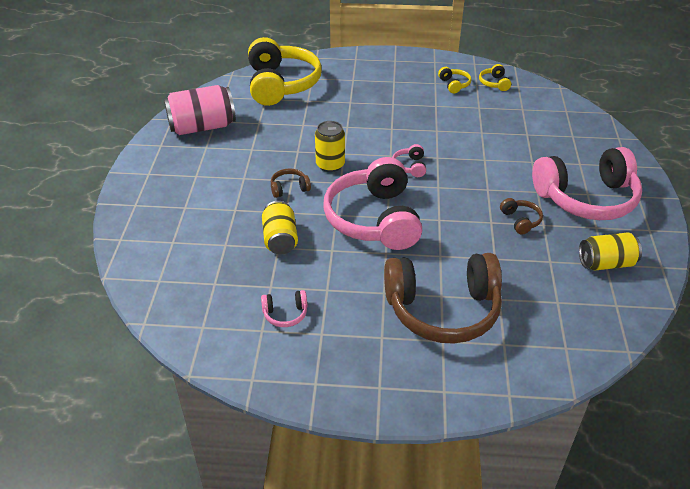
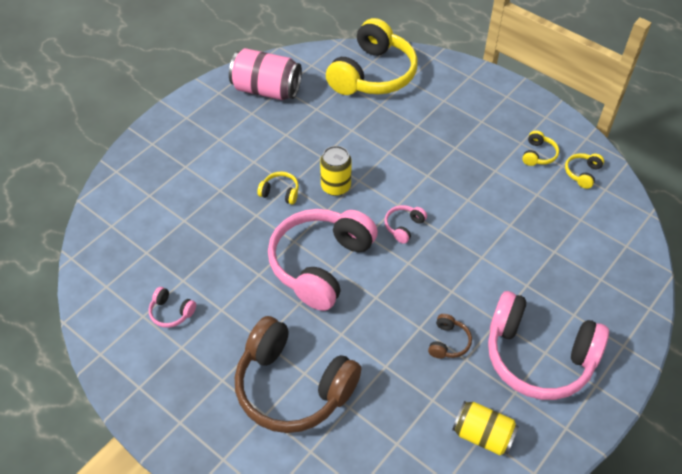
camera: 35 degrees right, 10 degrees up
(280, 239) = (228, 240): yellow can -> none
(289, 188) = (280, 192): brown headphones -> yellow headphones

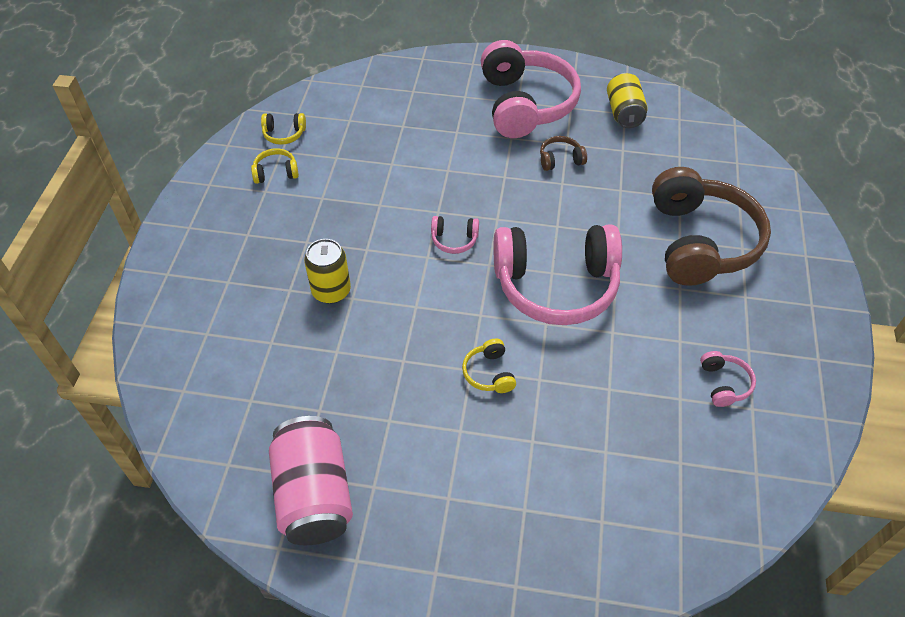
camera: 120 degrees left, 0 degrees up
(335, 186) = (441, 323): yellow can -> yellow can (331, 291)
(372, 74) = (213, 377): yellow headphones -> none

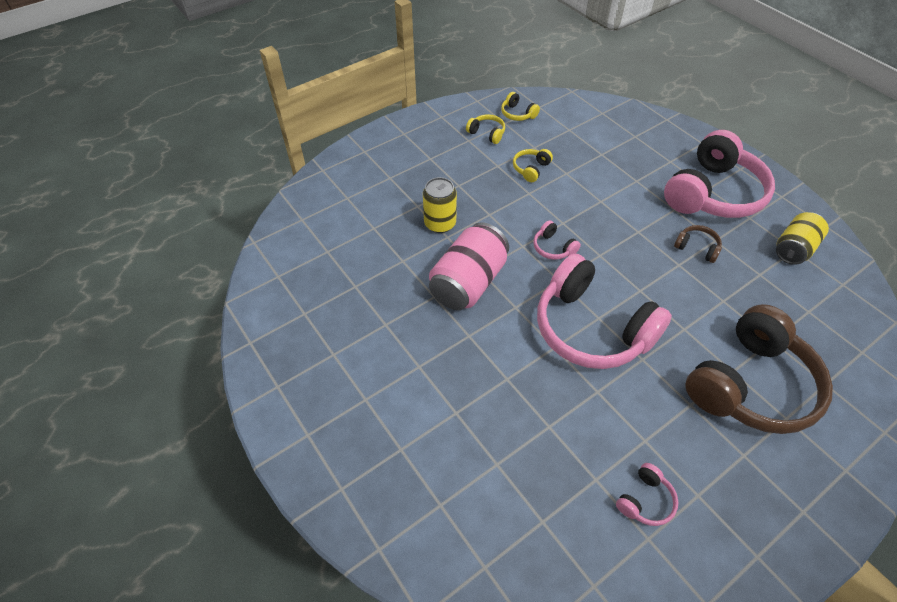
camera: 45 degrees right, 0 degrees up
(314, 495) = (298, 330): pink can -> pink can (468, 282)
(489, 373) = (478, 347): yellow headphones -> yellow headphones (531, 169)

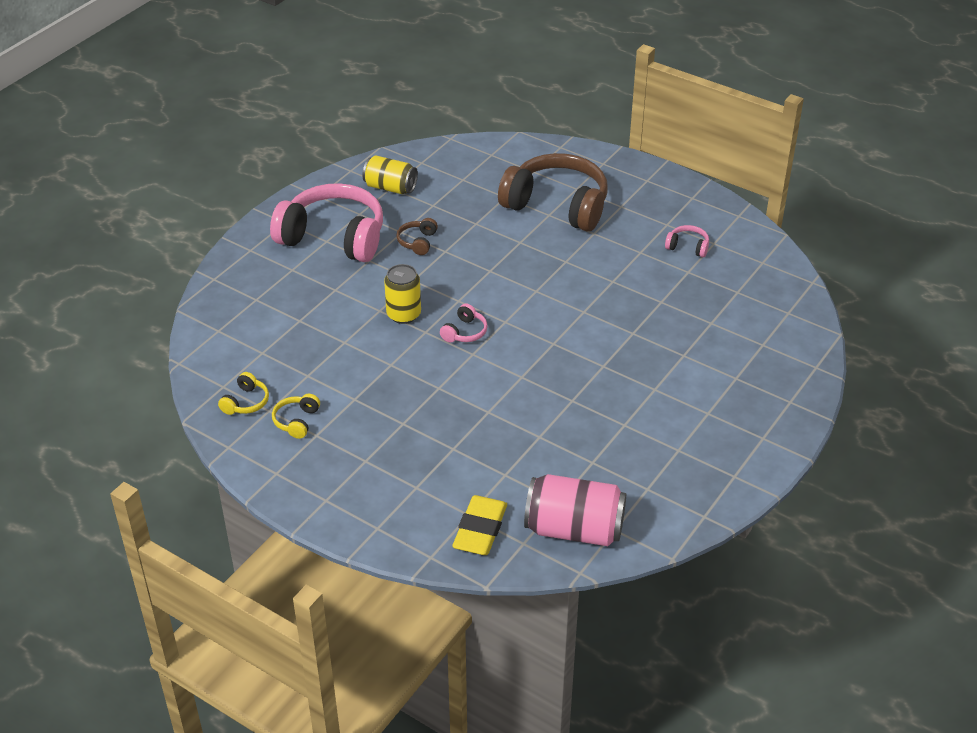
camera: 110 degrees left, 10 degrees down
(329, 199) = (480, 530): none -> yellow eraser
(440, 223) = (472, 422): yellow can -> yellow can (403, 314)
(468, 282) = (542, 381): pink can -> pink can (574, 529)
(531, 169) = (349, 370): yellow headphones -> none
(591, 328) = (550, 293): pink headphones -> none

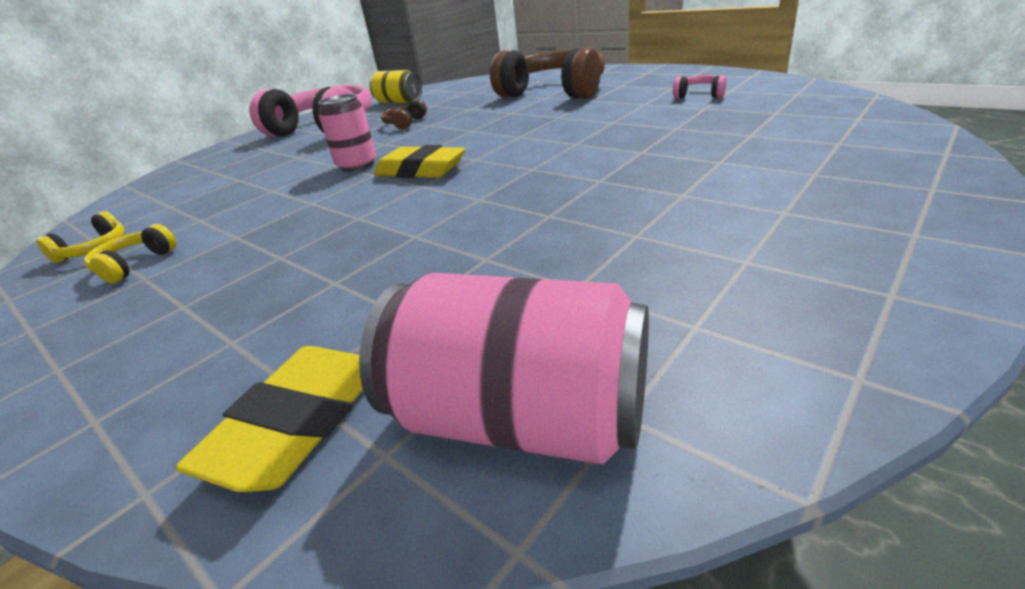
camera: 10 degrees right, 10 degrees down
(403, 314) = (357, 165): yellow can -> pink can
(464, 332) = (421, 170): pink headphones -> yellow eraser

